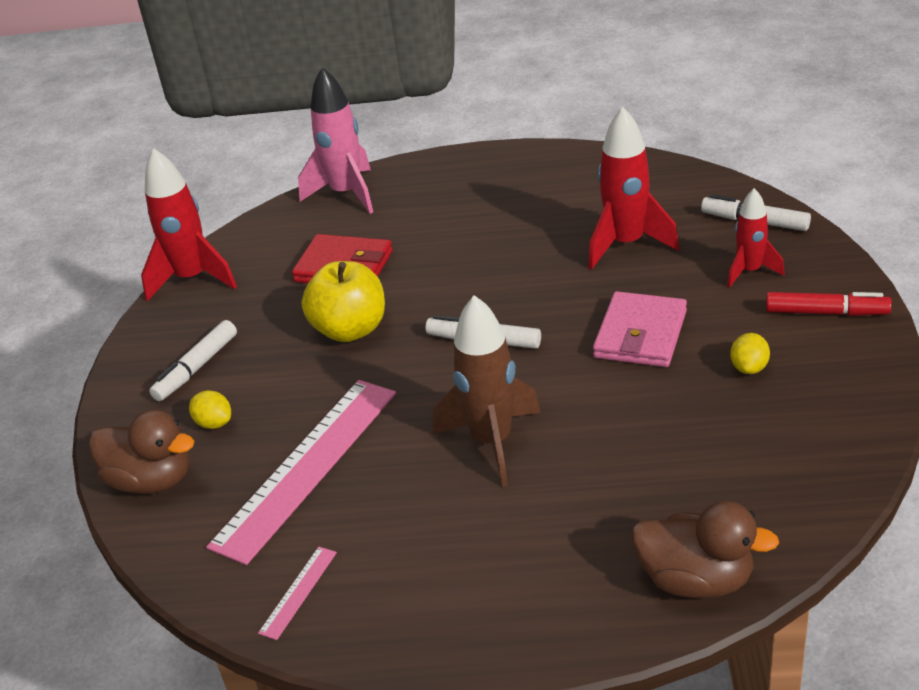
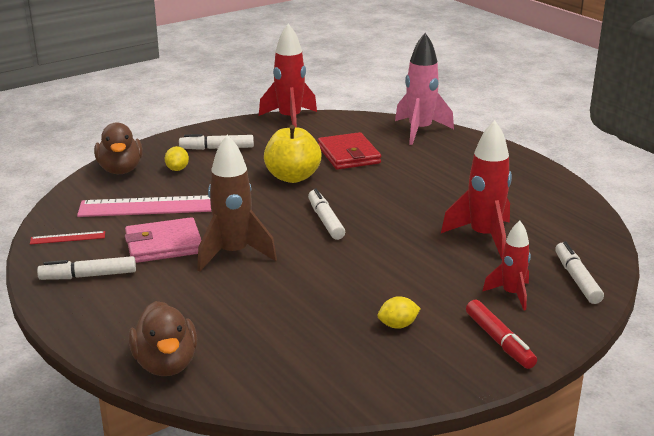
camera: 50 degrees right, 10 degrees down
(298, 592) = (68, 238): pink ruler -> red ruler
(425, 597) = (88, 276): none -> white marker
(640, 334) = (390, 272): pink wallet -> pink wallet (164, 245)

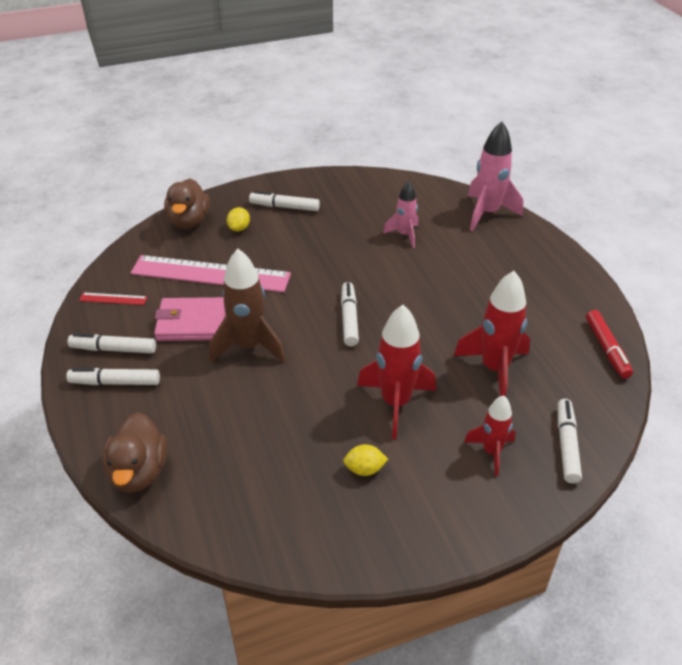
camera: 15 degrees right, 15 degrees up
(103, 300) = (115, 382): none -> white marker
(290, 120) = (366, 179): red rocket -> red rocket (395, 403)
(292, 177) = (340, 256): yellow apple -> none
(348, 155) = (404, 235): red wallet -> pink rocket
(499, 341) = (454, 511): red marker -> red marker (606, 349)

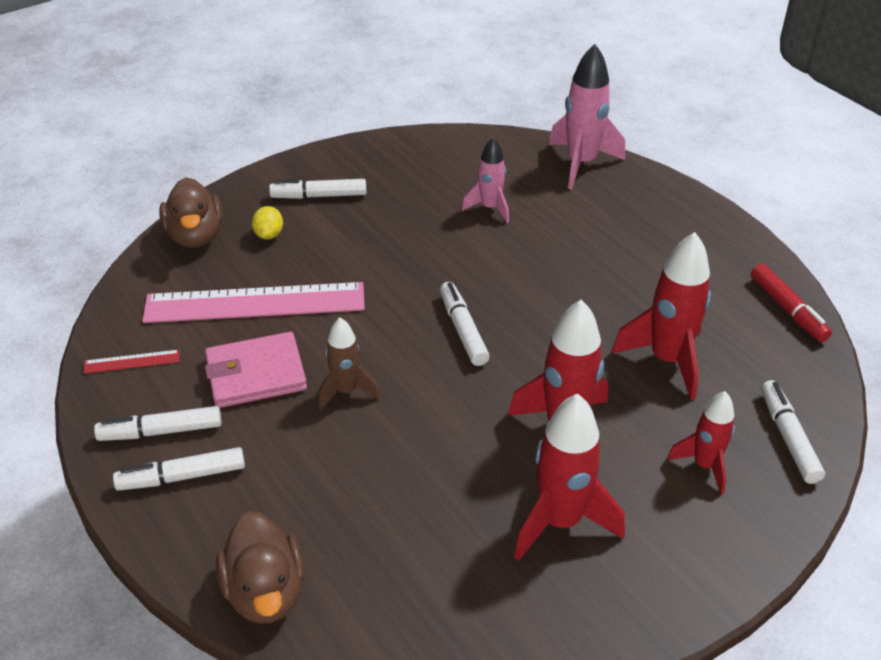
camera: 15 degrees left, 0 degrees up
(249, 346) = (346, 391): brown rocket -> brown rocket, size x0.61
(364, 469) = (560, 521): yellow lemon -> red rocket

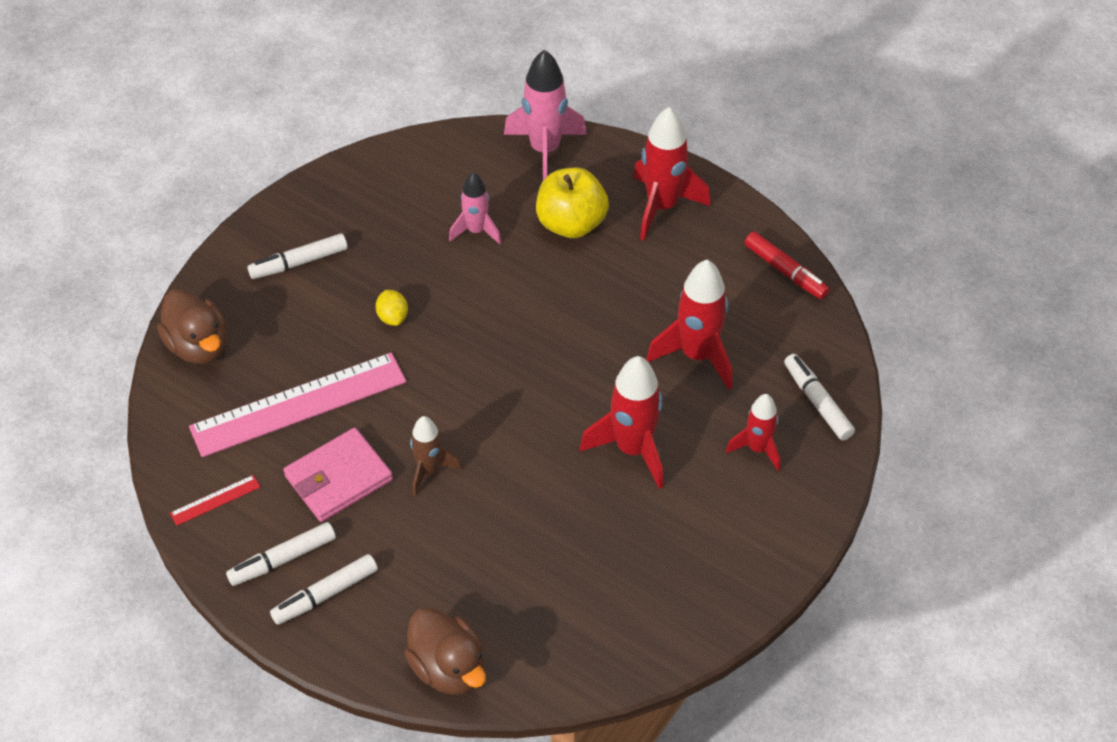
camera: 20 degrees left, 10 degrees up
(269, 234) = (272, 323): yellow lemon -> yellow lemon (392, 317)
(463, 329) = (506, 376): white marker -> none
(560, 521) = (659, 535): red rocket -> red rocket (662, 206)
(582, 222) = (571, 223): none -> yellow apple

